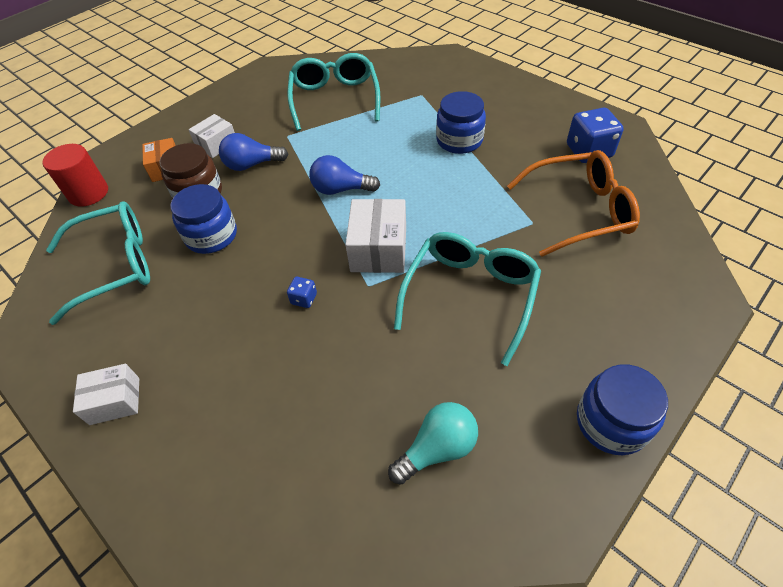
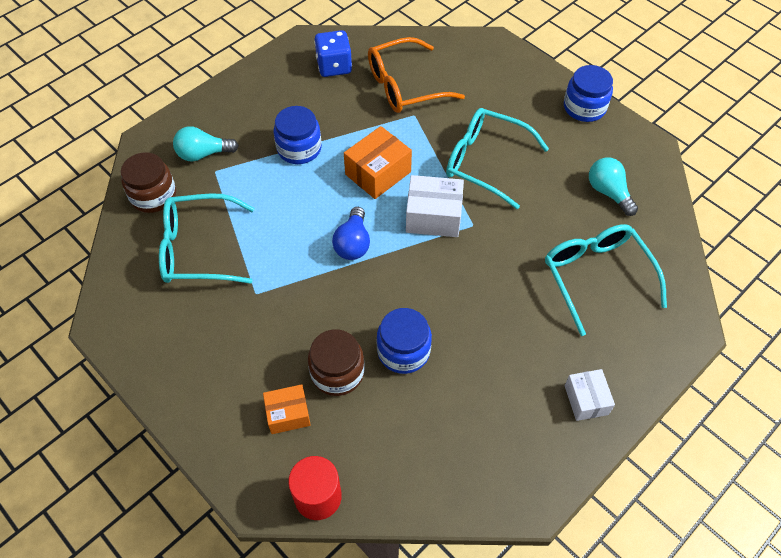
camera: 90 degrees left, 5 degrees up
(115, 266) = (436, 436): turquoise glasses -> turquoise glasses (596, 276)
(216, 144) = (255, 365): white box -> none
(252, 165) = (299, 324): blue light bulb -> none
(304, 299) = (485, 270): blue dice -> none
(390, 68) = (153, 195): none -> brown jar
(436, 199) = (378, 173): none -> orange box
(440, 86) = (203, 154): none -> turquoise light bulb
(579, 211) = (404, 86): orange glasses -> orange glasses turned 105 degrees counterclockwise

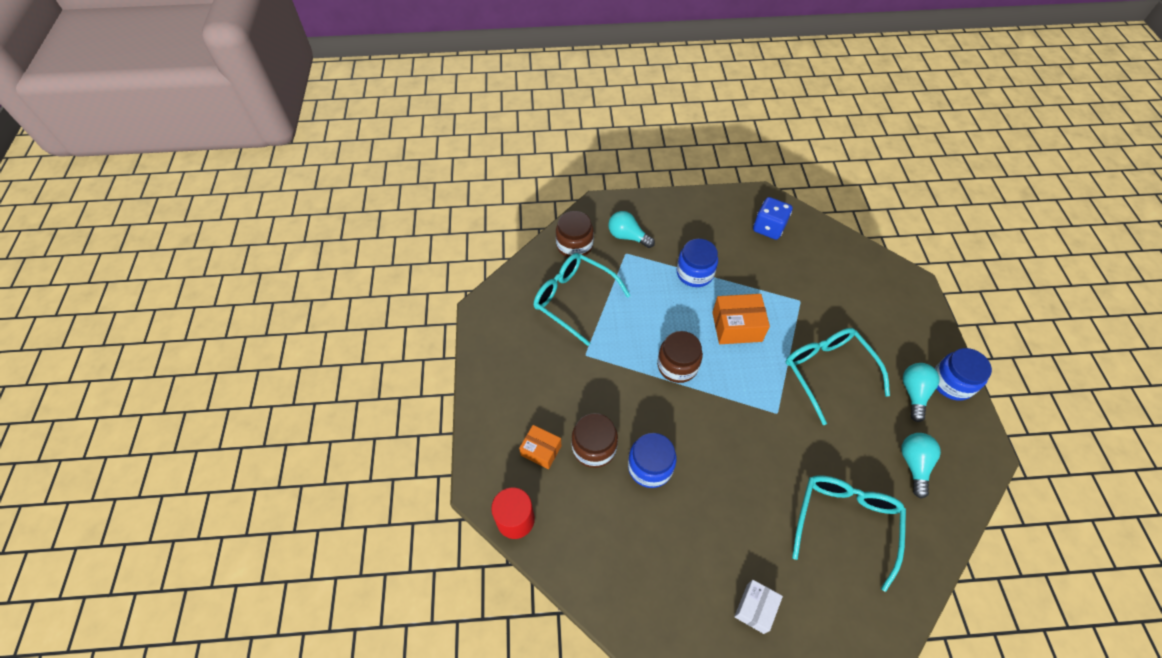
camera: 40 degrees right, 0 degrees up
(353, 243) = (677, 365): blue light bulb -> brown jar
(404, 86) = (811, 274): orange glasses -> none
(433, 216) = (752, 386): white box -> none
(564, 135) = (913, 393): none -> turquoise light bulb

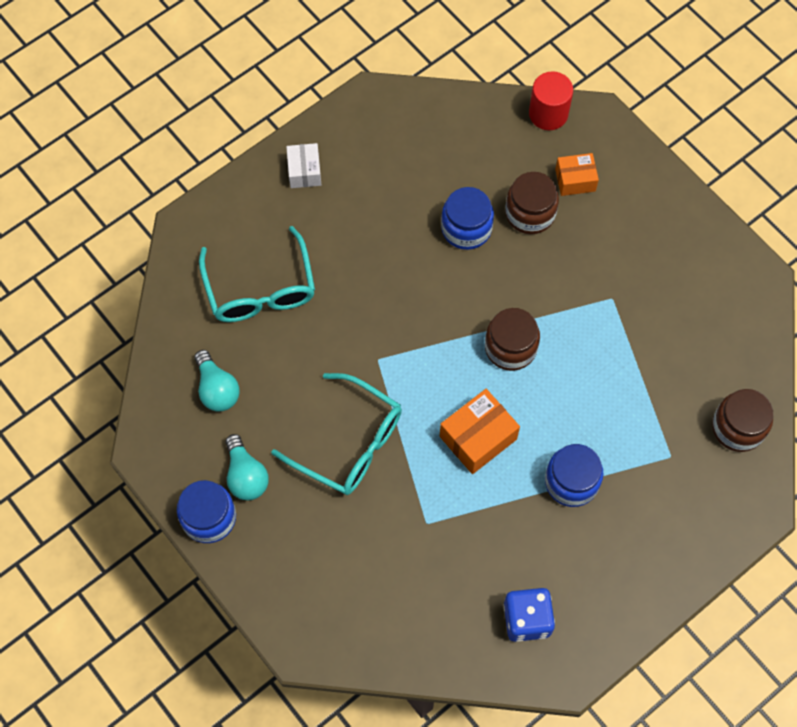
camera: 145 degrees right, 10 degrees up
(574, 299) = (677, 354): turquoise glasses -> none
(627, 236) = (687, 483): turquoise light bulb -> none

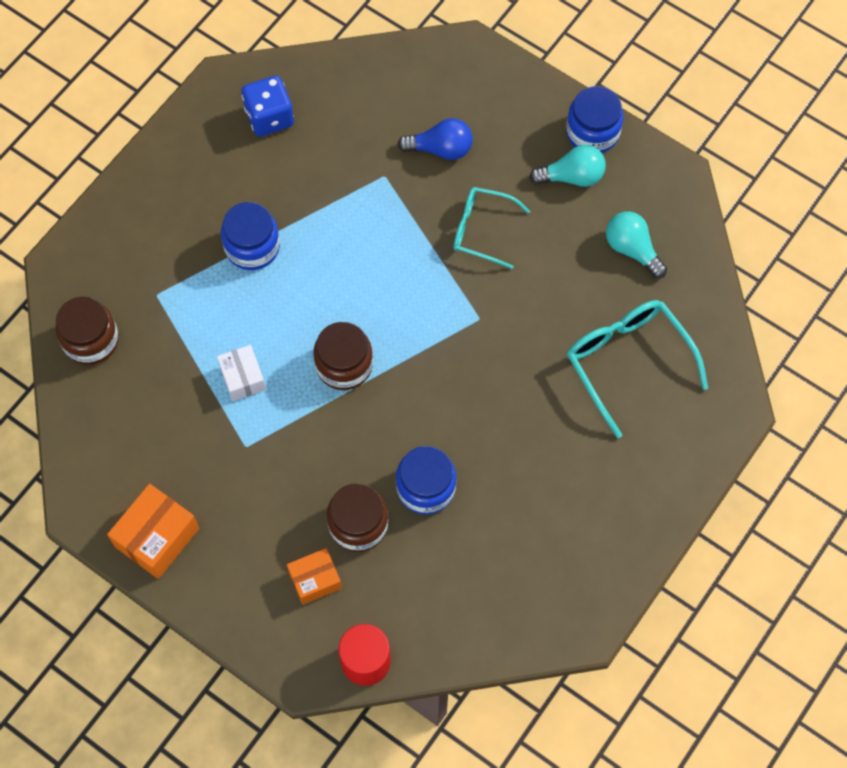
camera: 165 degrees right, 0 degrees up
(246, 475) = (572, 176): turquoise light bulb -> turquoise light bulb turned 120 degrees clockwise
(304, 171) = (630, 510): white box -> white box (243, 378)
(349, 443) = (482, 230): turquoise glasses -> turquoise glasses, size x0.65
(363, 538) = (440, 149): none -> blue light bulb
(478, 438) = (355, 266): orange box -> orange box (157, 537)

